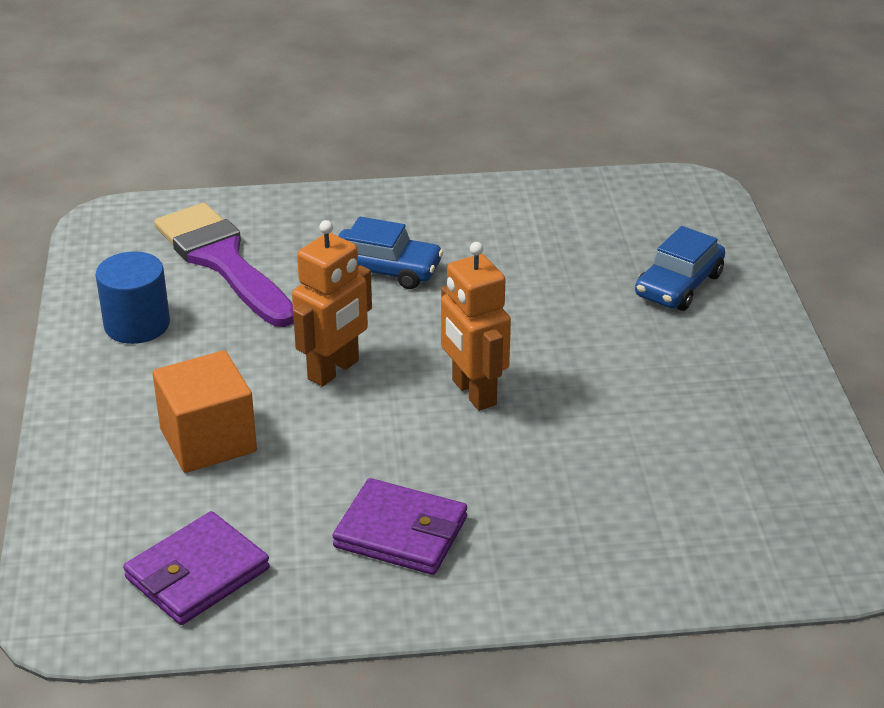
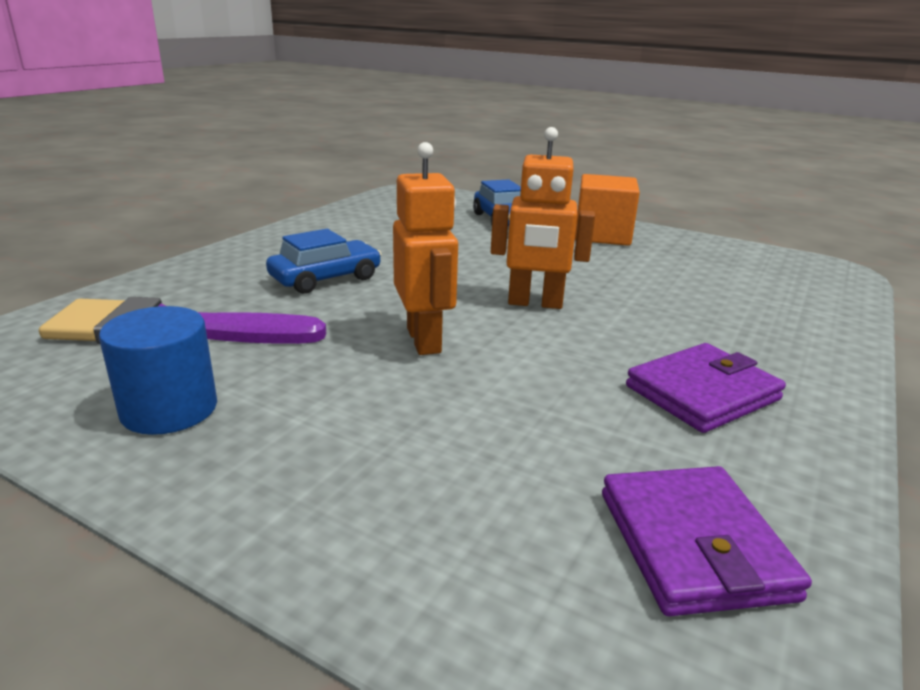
camera: 55 degrees left, 10 degrees down
(208, 440) = (443, 441): orange cube -> orange cube (602, 235)

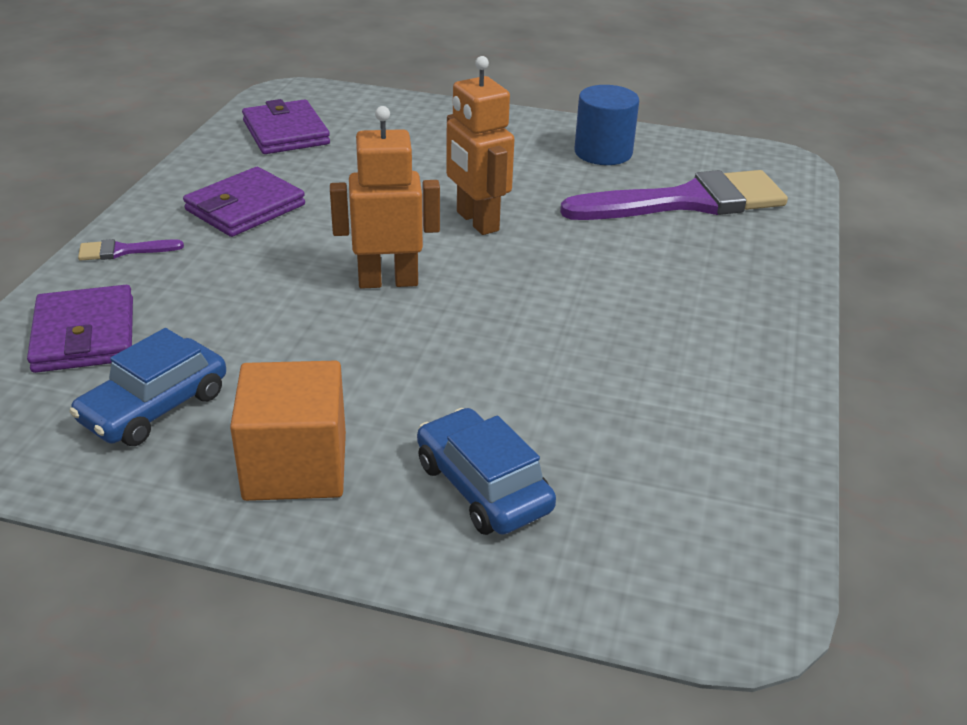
camera: 165 degrees right, 10 degrees up
(325, 278) = (630, 281): blue car -> blue car (155, 407)
(784, 301) = (85, 335): none -> purple wallet
(815, 361) = (123, 251): none -> purple brush

